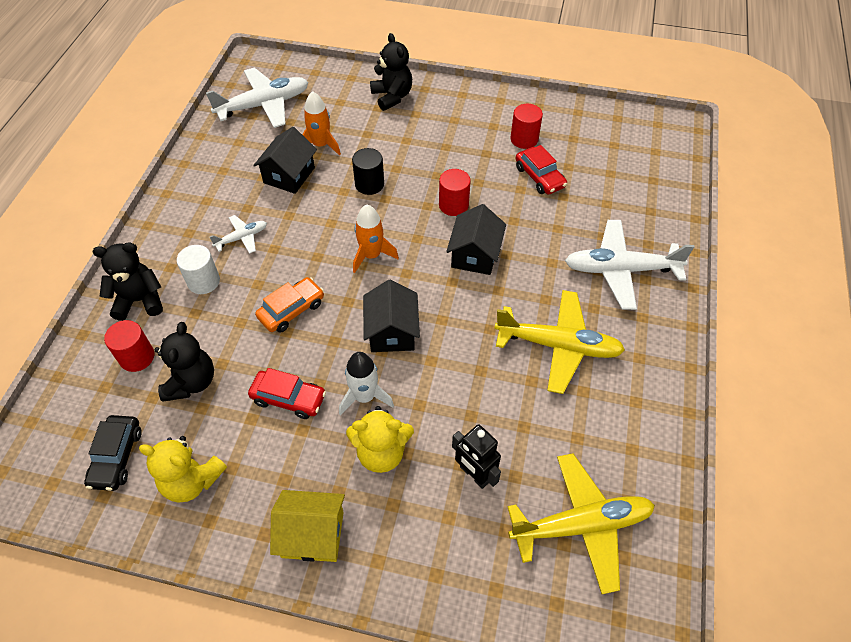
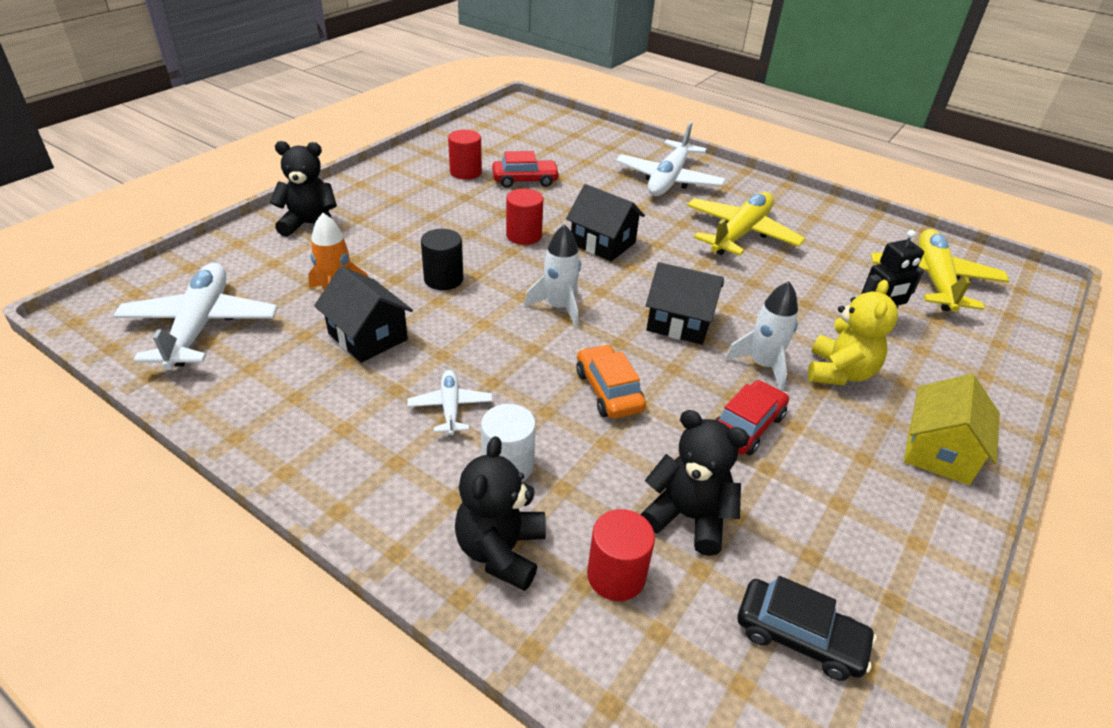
camera: 70 degrees left, 15 degrees down
(192, 481) = (854, 550): yellow teddy bear -> none
(371, 255) = (559, 307): orange rocket -> white rocket

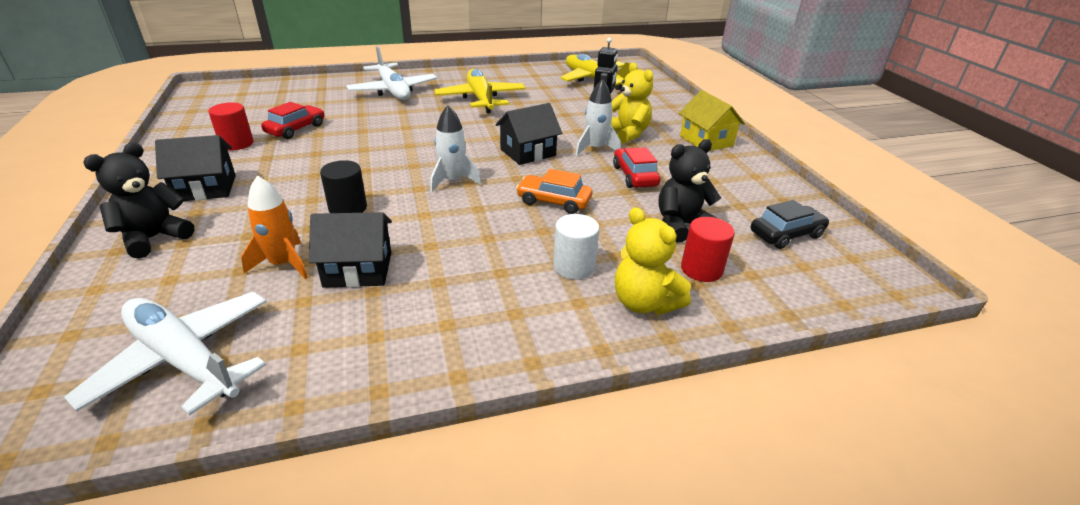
camera: 50 degrees left, 5 degrees down
(450, 407) = (490, 265): white plane -> none
(501, 551) = (644, 303): black teddy bear -> yellow teddy bear
(524, 235) = (357, 158): red cylinder -> none
(602, 243) = (415, 138): black house -> black house (205, 188)

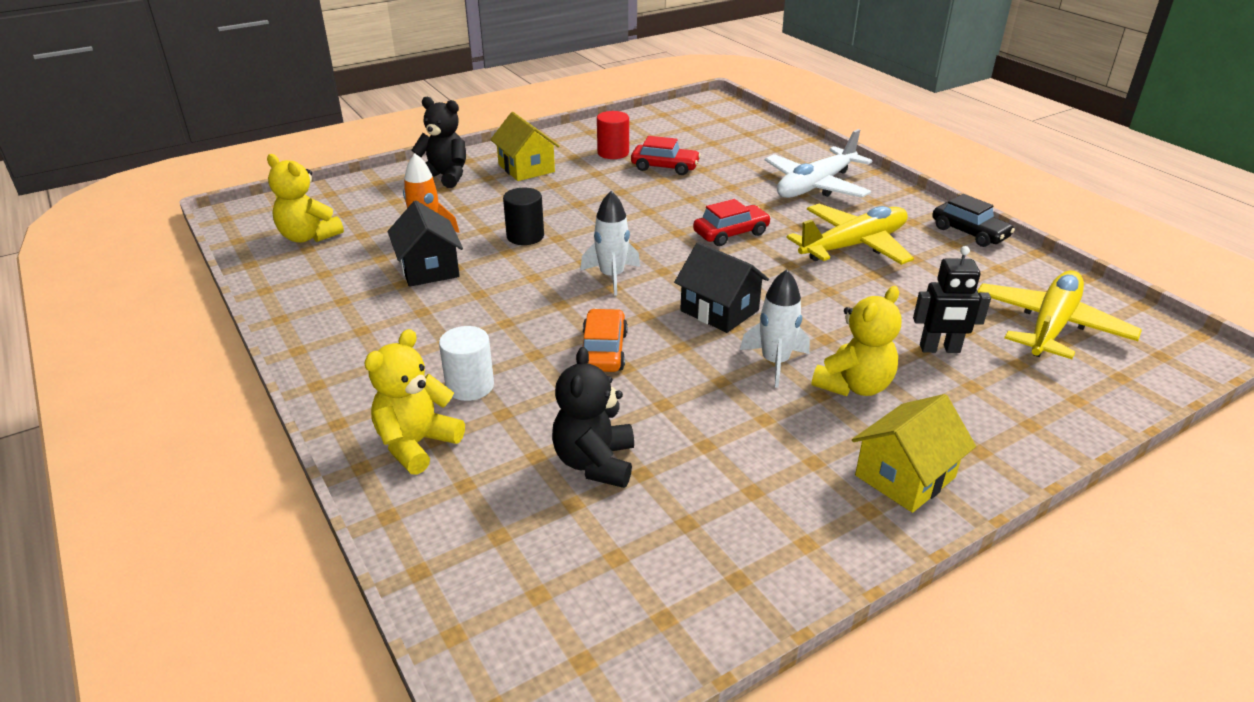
camera: 75 degrees right, 0 degrees up
(184, 359) = (308, 237): white plane -> yellow teddy bear
(205, 188) = (526, 168): black house -> yellow house
(634, 176) = (713, 408): red car -> red car (731, 233)
(681, 226) = (595, 463): black teddy bear -> black teddy bear turned 135 degrees counterclockwise
(701, 269) = (496, 487): red cylinder -> none
(786, 234) = (620, 577): black car -> black car (969, 232)

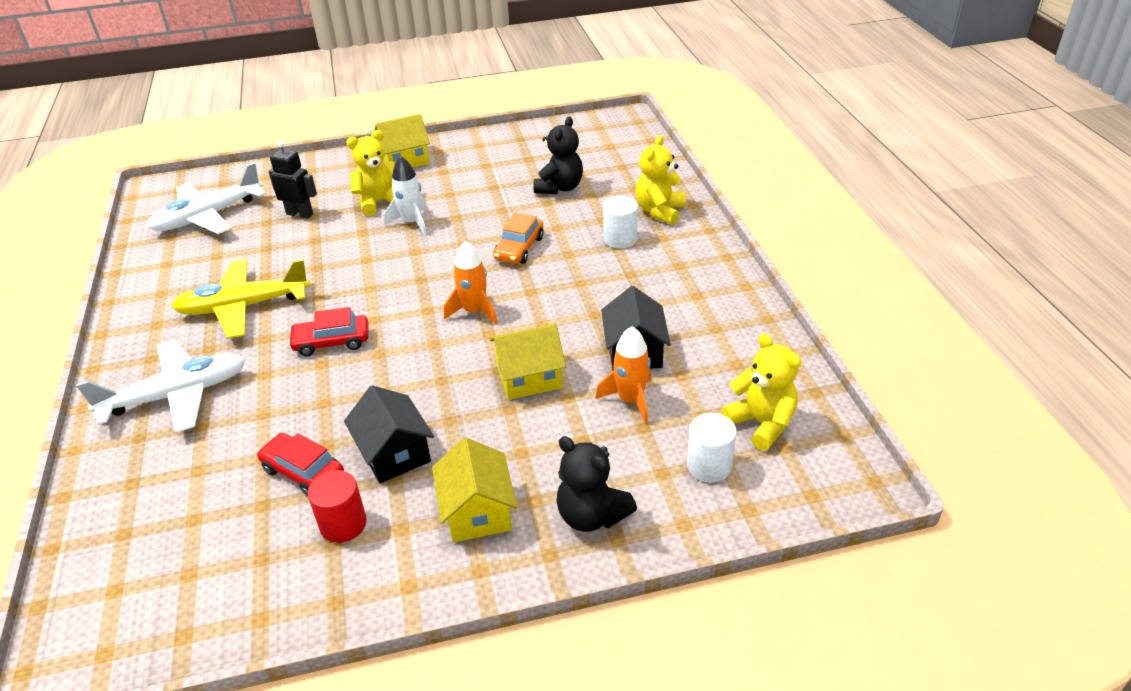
camera: 160 degrees left, 5 degrees up
(357, 209) = (709, 466): none -> white cylinder
(416, 444) = (659, 211): yellow teddy bear -> yellow teddy bear turned 150 degrees clockwise
(525, 236) = (529, 377): black cylinder -> yellow house
(612, 276) = (474, 311): white rocket -> orange rocket
(719, 310) = (414, 265): black house -> black house (394, 453)
(969, 232) = (130, 302): black car -> none
(1051, 326) = (208, 216): yellow plane -> white plane

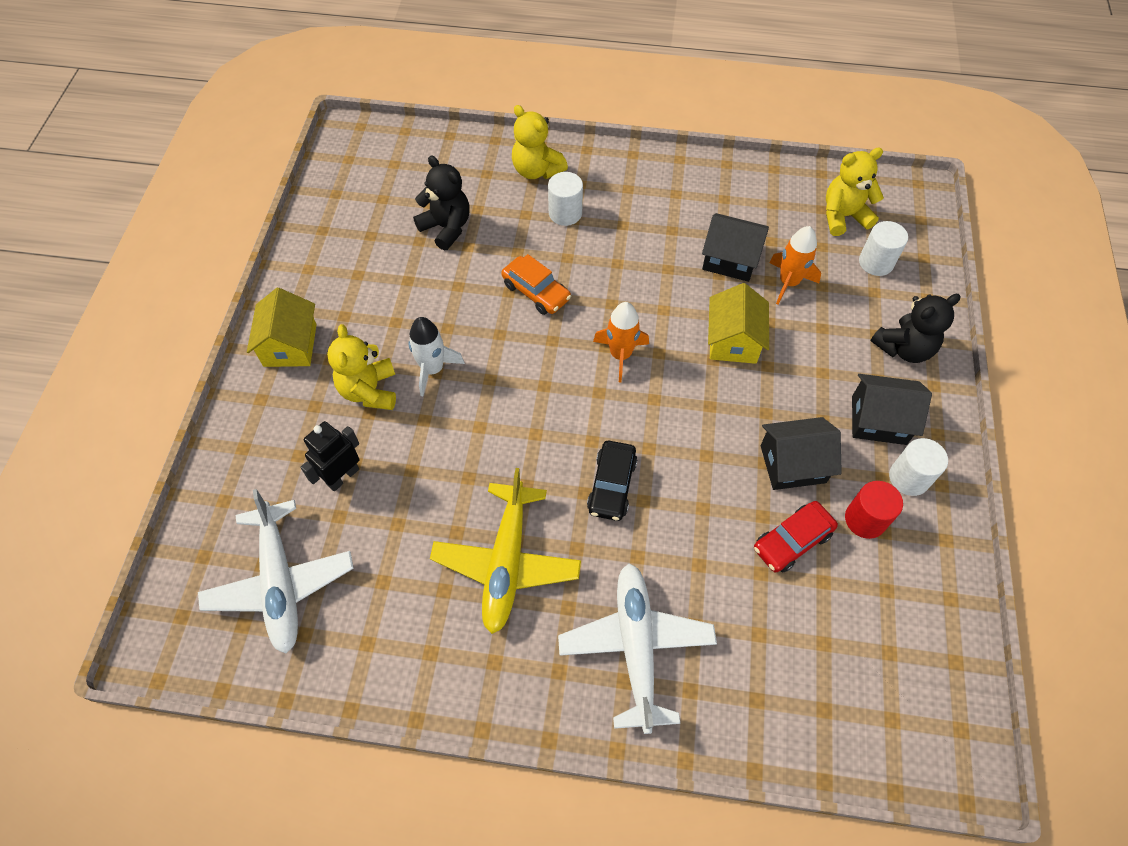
camera: 70 degrees left, 20 degrees up
(331, 342) = (612, 485): red car -> black car
(408, 552) = (909, 478): none -> white cylinder
(477, 511) = (879, 420): yellow house -> black house

